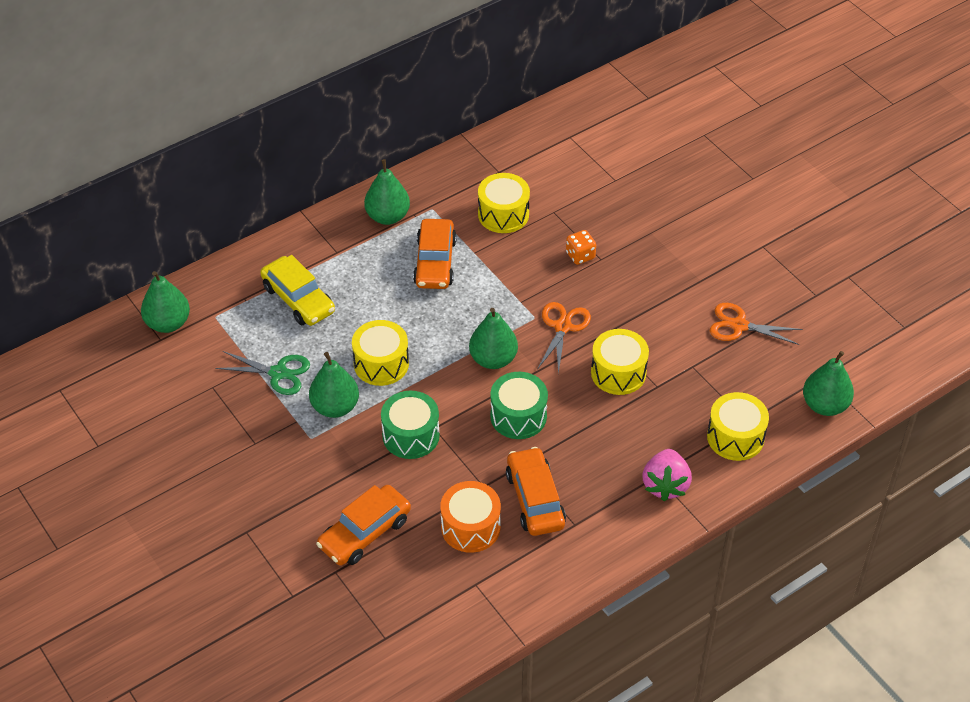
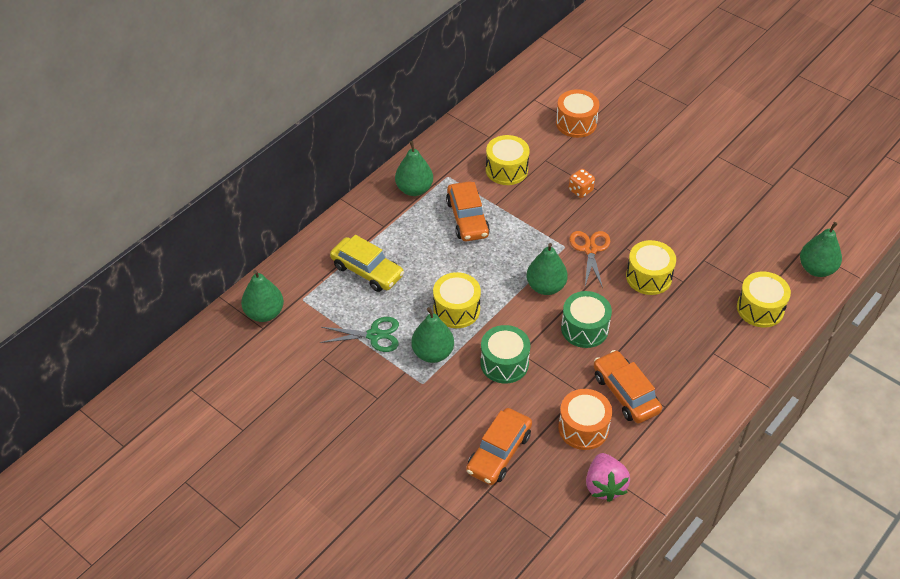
camera: 15 degrees left, 0 degrees up
(608, 175) = (576, 123): none -> orange drum
(665, 485) = (722, 358): pink strawberry -> pink strawberry (604, 486)
(739, 325) = (726, 220): orange scissors -> none

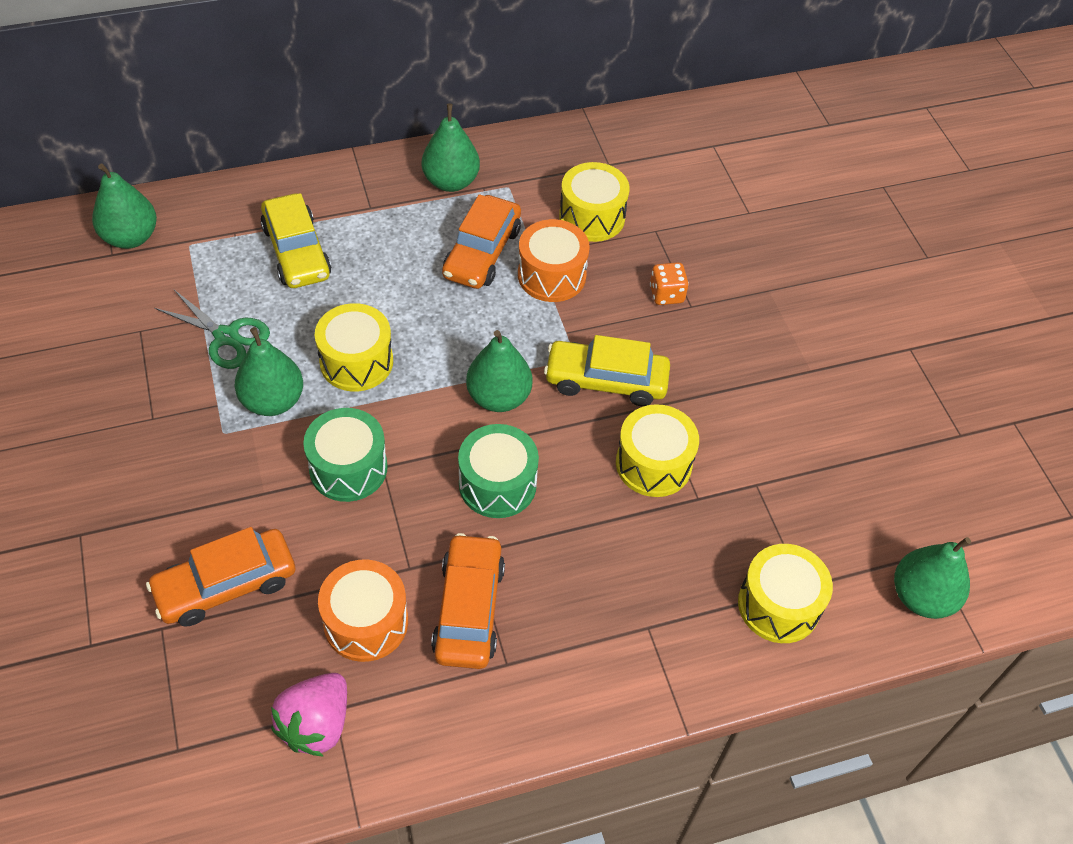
camera: 30 degrees right, 5 degrees up
(576, 123) = (742, 203): orange drum -> orange drum (551, 275)
(590, 249) = (606, 380): orange scissors -> yellow car

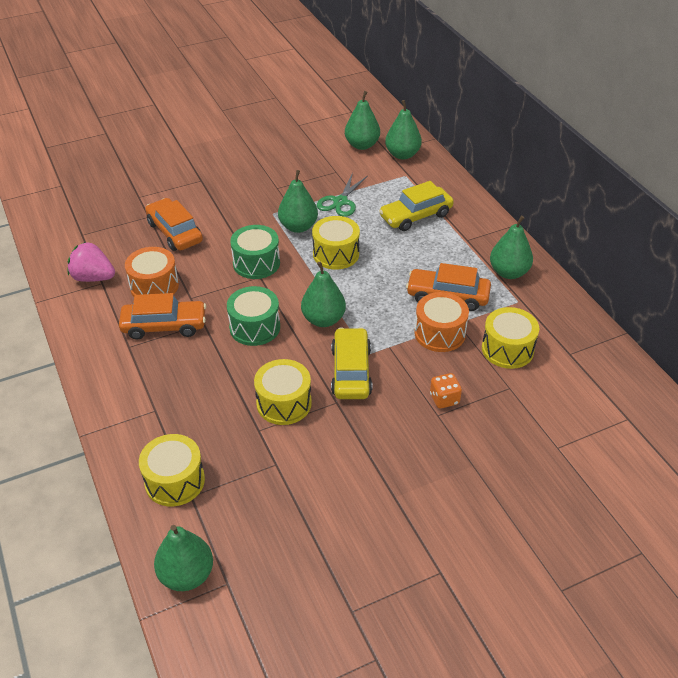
camera: 85 degrees right, 10 degrees down
(78, 284) = (362, 145): none -> green pear

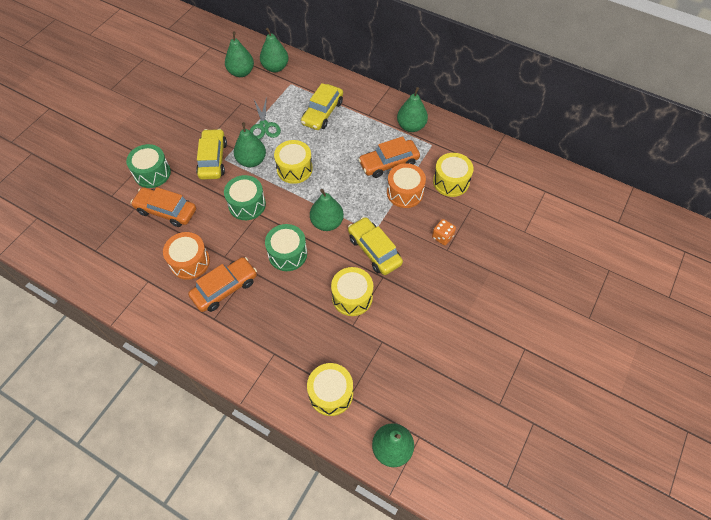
camera: 35 degrees left, 15 degrees up
(93, 277) = (137, 280): pink strawberry -> none
(192, 195) = (152, 173): none -> green drum
(261, 208) = (213, 159): none -> yellow car

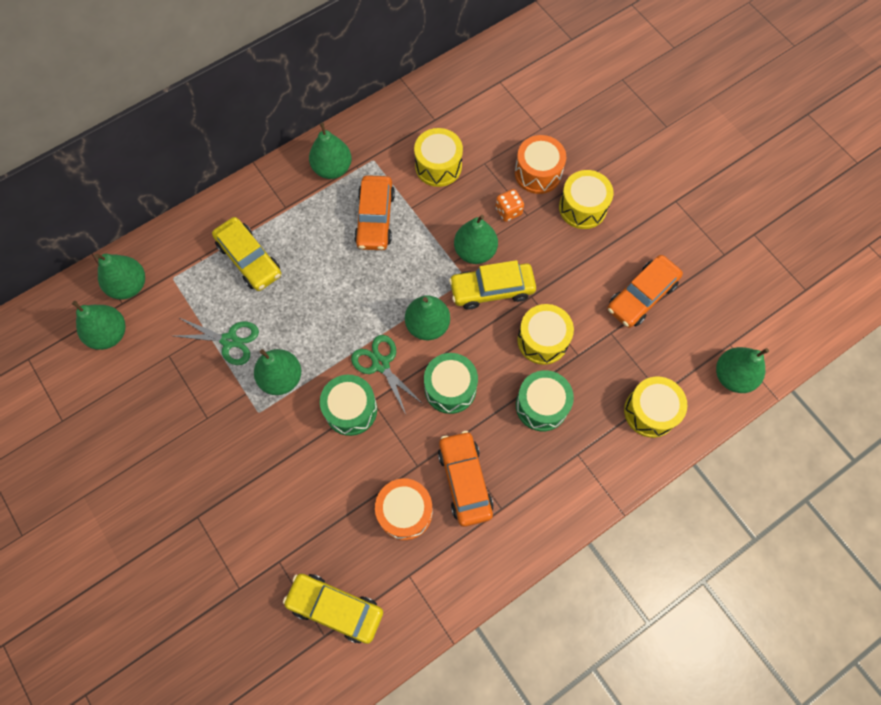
camera: 65 degrees left, 10 degrees up
(152, 173) = (230, 518): green drum -> green drum (541, 405)
(166, 211) = (307, 518): orange car -> orange car (641, 296)
(213, 159) = (251, 427): yellow car -> yellow car (335, 608)
(286, 208) = (381, 364): none -> green scissors
(294, 169) = (324, 330): yellow drum -> yellow drum (582, 207)
(398, 229) = (475, 251): none -> green pear
(405, 192) = (428, 221): orange drum -> orange drum (538, 173)

